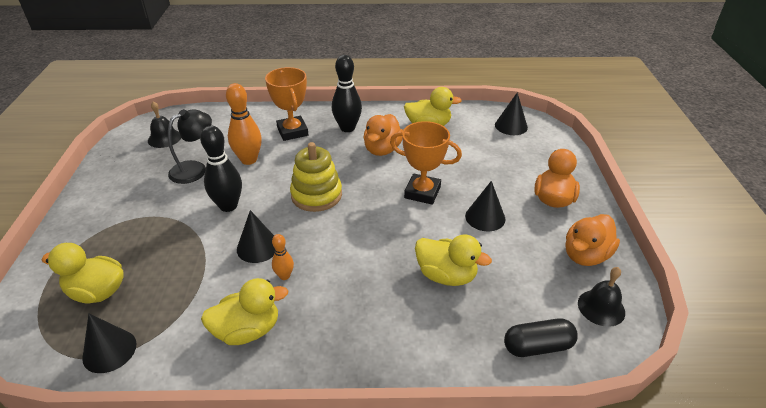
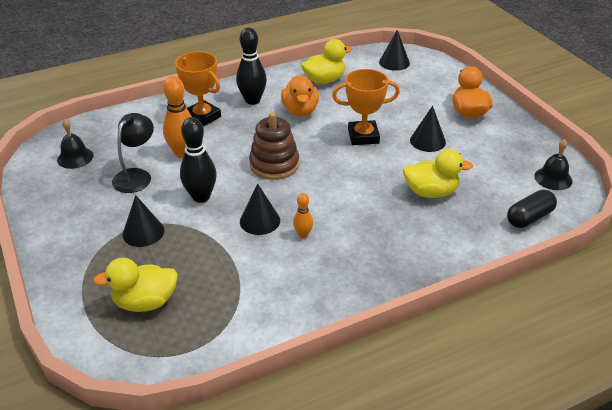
camera: 25 degrees left, 0 degrees up
(109, 350) = (203, 338): black cone -> black cone (143, 232)
(247, 330) = (308, 282): yellow duck -> none
(316, 195) = (274, 164): yellow stacking toy -> brown stacking toy
(586, 255) = (519, 146): orange duck -> none

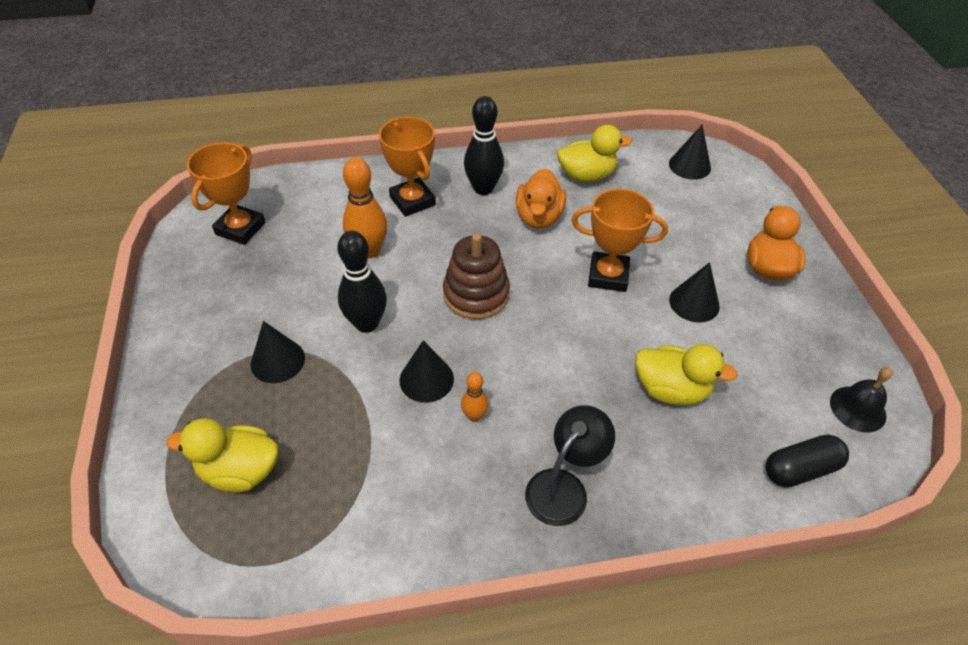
camera: 15 degrees right, 10 degrees up
(75, 157) = (240, 228): black bell -> orange trophy
(136, 176) = (301, 272): black lamp -> black lamp (564, 487)

